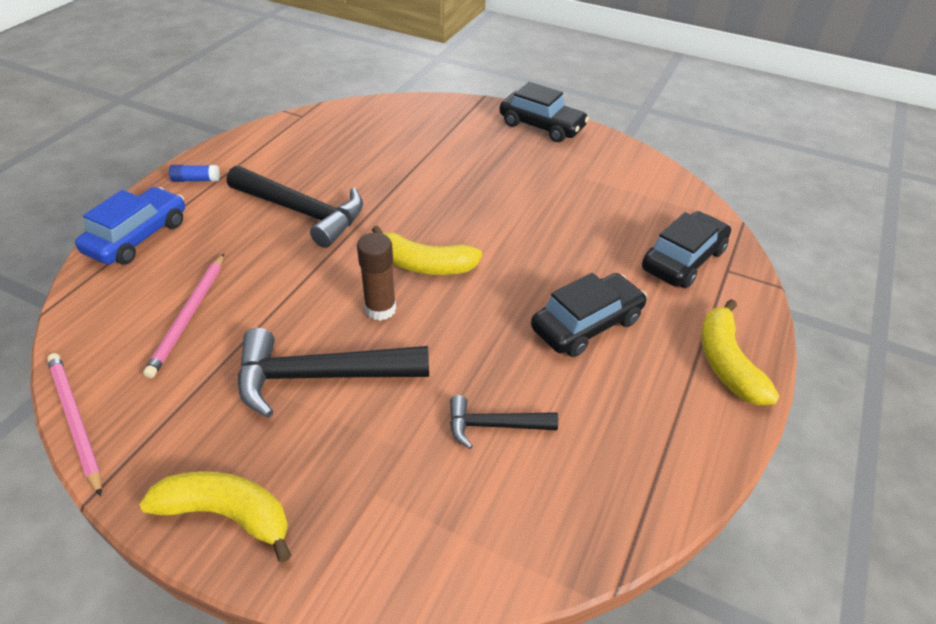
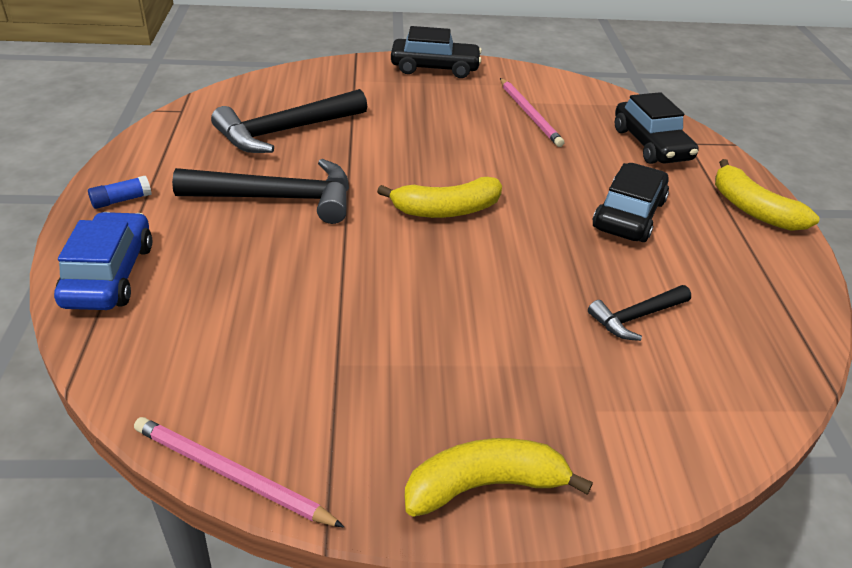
camera: 30 degrees left, 5 degrees down
(189, 316) = (255, 330): pink pencil -> pink pencil (529, 114)
(320, 376) = (448, 335): black hammer -> black hammer (285, 131)
(380, 309) = (445, 259): brown glue stick -> none
(683, 260) = (651, 144): black car -> black car turned 150 degrees clockwise

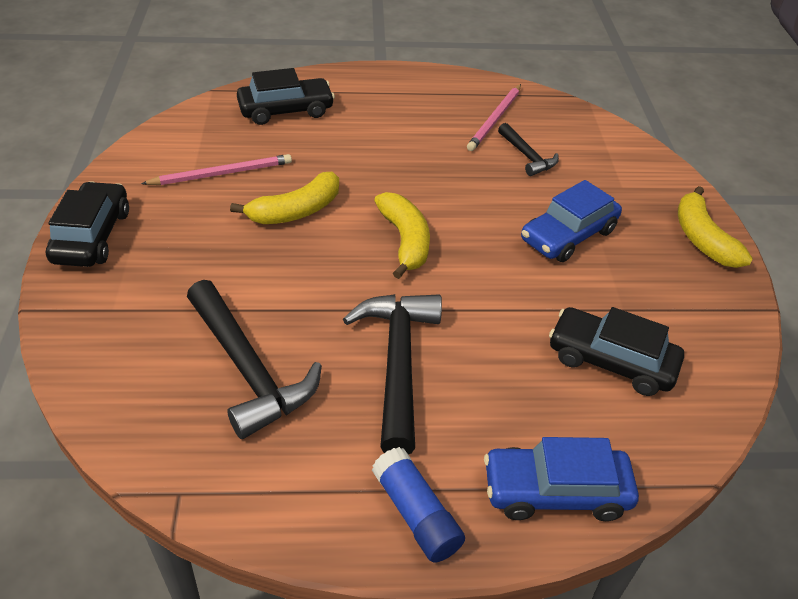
camera: 90 degrees left, 5 degrees up
(121, 200) = (416, 514): blue glue stick -> blue glue stick, size x1.59
(231, 474) = (748, 360): pink pencil -> pink pencil (495, 119)
(472, 334) = (568, 235): none -> blue car
(628, 215) = (400, 140): black car -> black car (611, 361)
(753, 209) = (385, 81): yellow banana -> yellow banana (296, 211)

